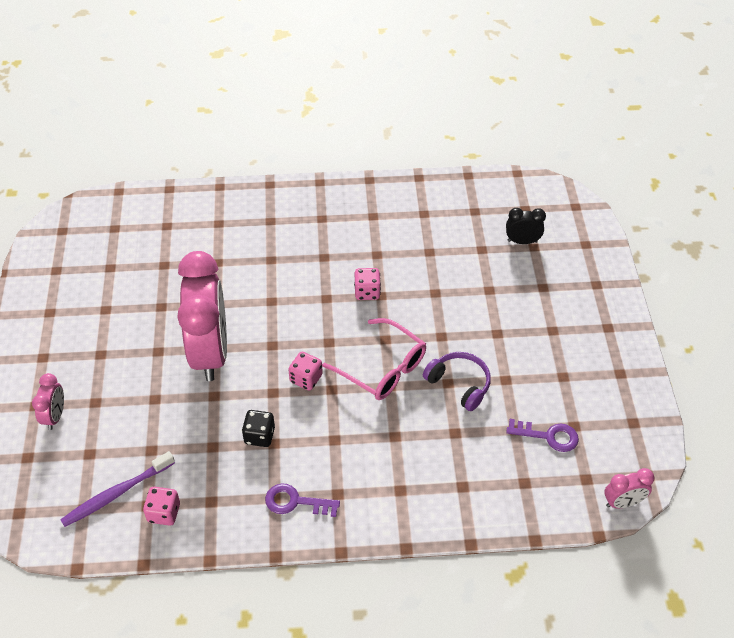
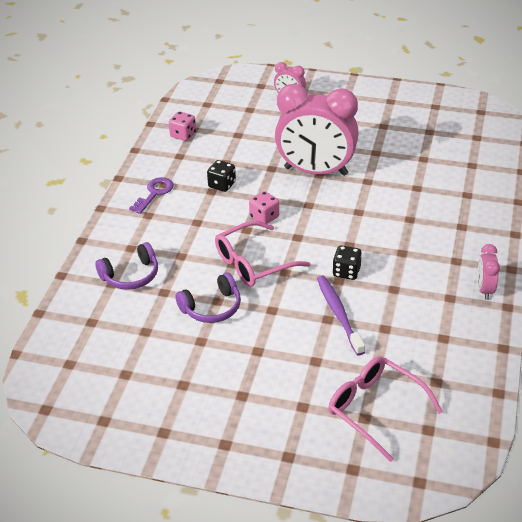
camera: 110 degrees right, 10 degrees down
(117, 493) = (210, 117): purple toothbrush -> purple toothbrush (339, 314)
(367, 292) = (346, 272): pink dice -> black dice
(444, 472) = (131, 275): none -> purple headphones
(522, 241) = (376, 410): black clock -> pink glasses
(548, 436) = (125, 352): purple key -> none
(622, 502) = (32, 380): pink clock -> pink clock (484, 289)

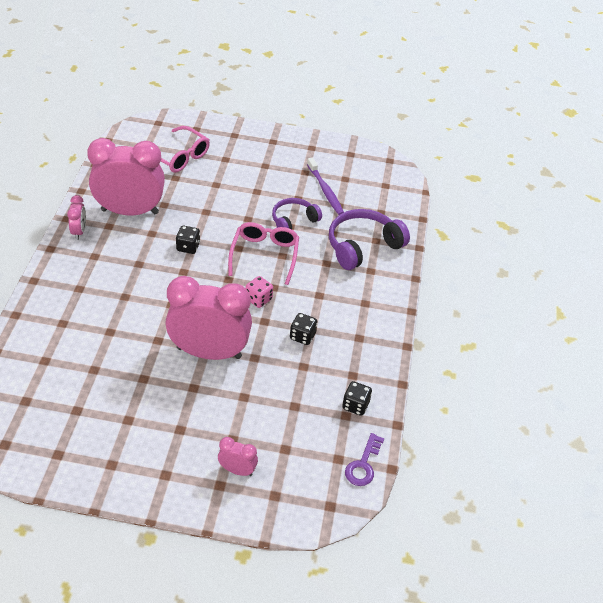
camera: 170 degrees right, 5 degrees up
(131, 275) = (363, 246): purple headphones -> purple headphones, size x1.58
(154, 193) = (366, 326): purple key -> purple key (363, 465)
(183, 135) = (355, 405): pink dice -> black dice
(254, 263) = (264, 256): pink glasses -> pink glasses turned 45 degrees counterclockwise
(339, 314) = (197, 214): purple toothbrush -> purple toothbrush (325, 190)
(428, 317) = (130, 211): none -> pink clock

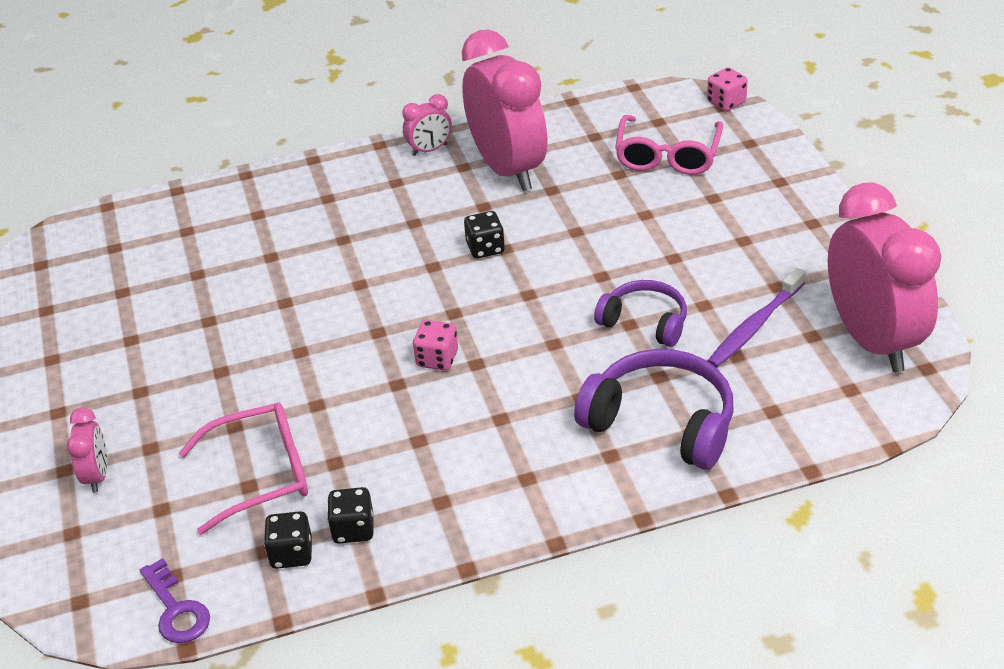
camera: 70 degrees right, 5 degrees down
(156, 119) = (726, 102): none -> pink dice
(209, 352) = (295, 357): pink clock -> pink clock (872, 340)
(264, 256) = (535, 326): pink glasses -> pink glasses (260, 475)
(302, 336) = (396, 436): black dice -> black dice (353, 529)
(363, 465) = (176, 609): purple key -> purple key turned 120 degrees counterclockwise

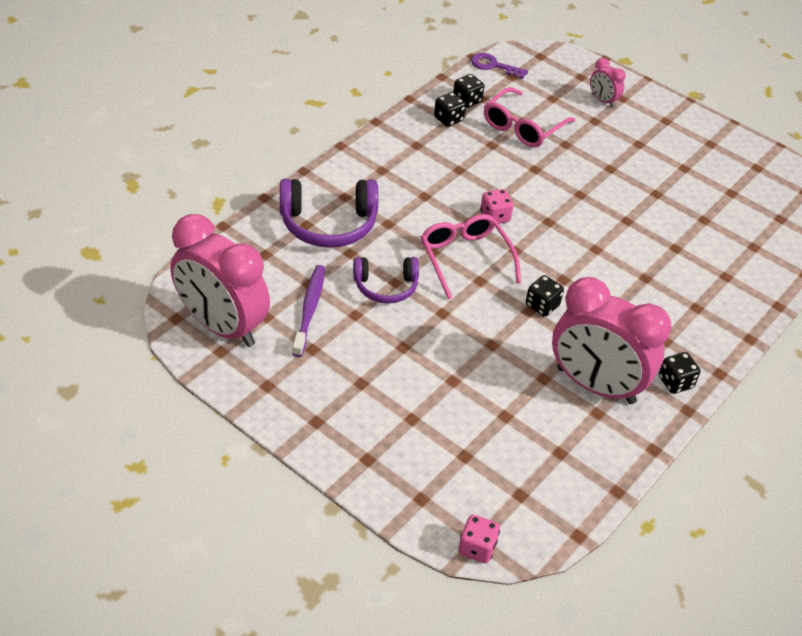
camera: 140 degrees right, 5 degrees up
(429, 150) = (675, 382): pink clock -> black dice
(667, 155) = (481, 453): pink glasses -> pink glasses (465, 259)

